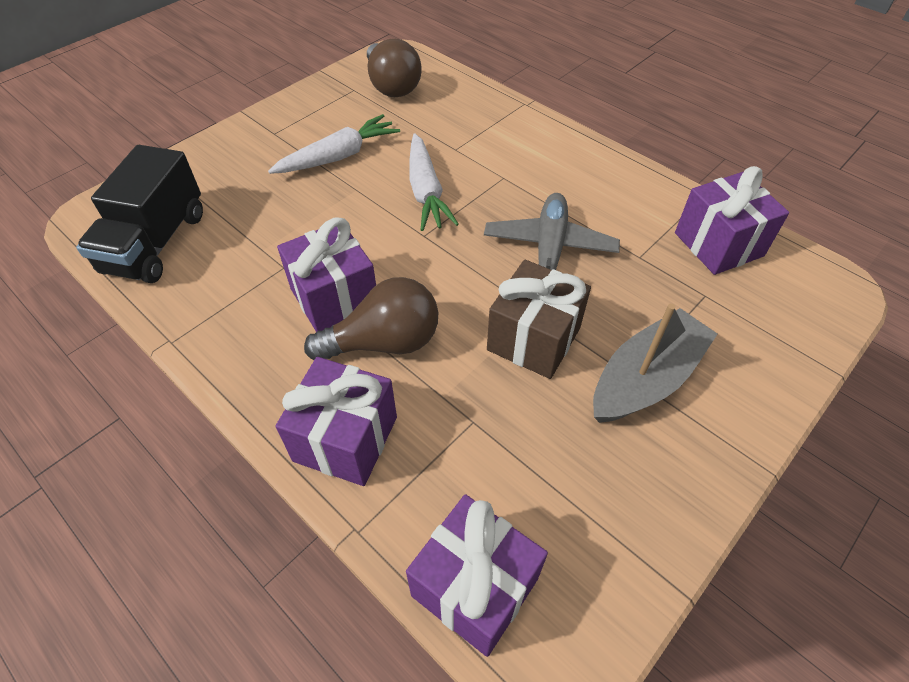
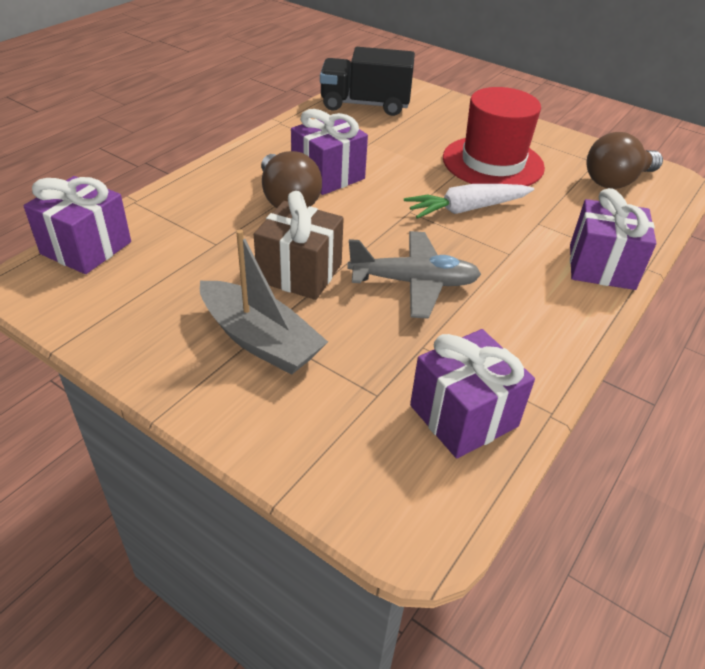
camera: 80 degrees right, 10 degrees down
(338, 156) = (493, 163): white carrot -> red hat
(345, 439) = (203, 191): purple gift -> purple gift (601, 266)

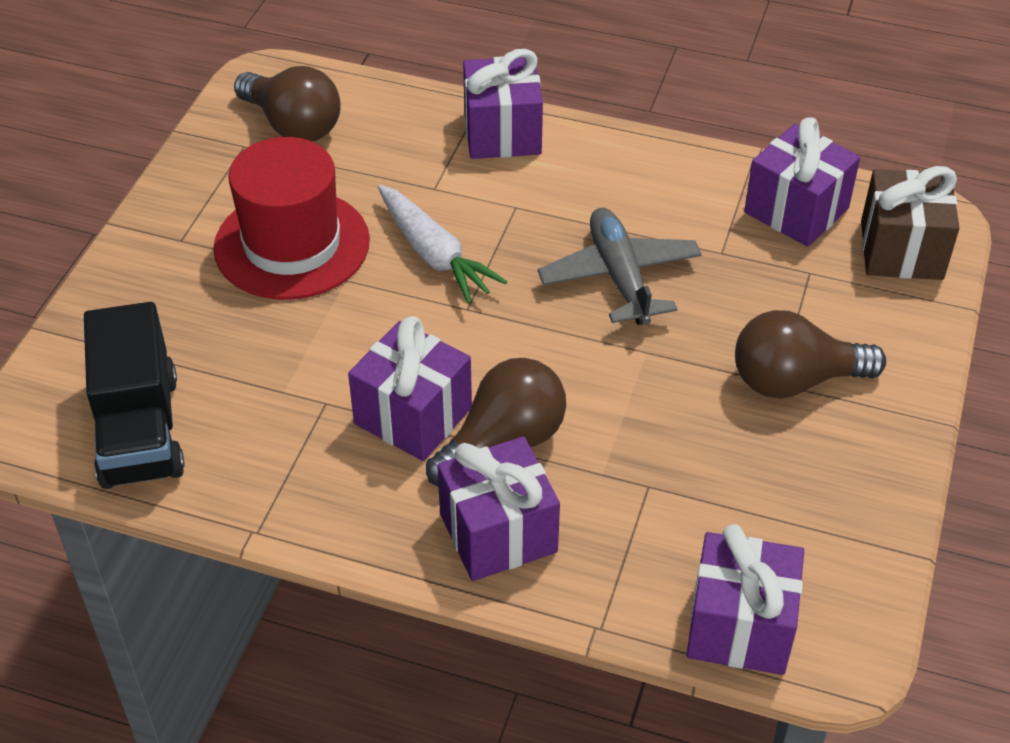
camera: 105 degrees left, 5 degrees up
(224, 184) = (498, 533): none -> purple gift
(260, 340) = (794, 380): grey boat -> brown light bulb
(300, 273) = (660, 381): brown gift -> brown gift (901, 250)

